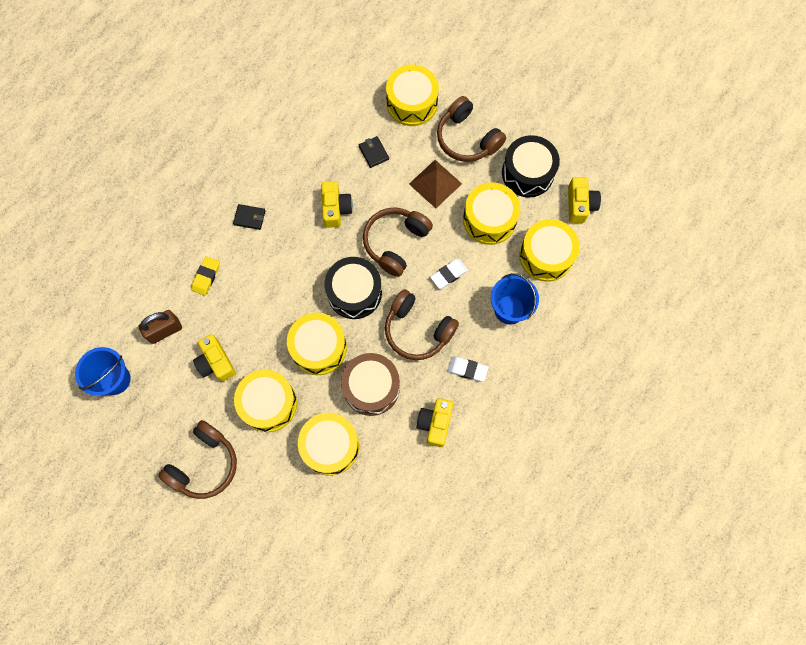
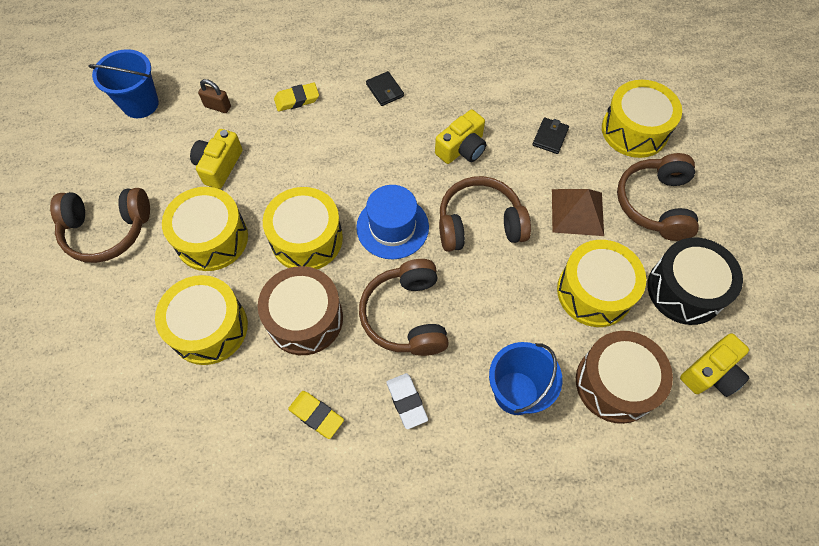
camera: 50 degrees right, 10 degrees down
(165, 330) = (217, 106): brown padlock -> brown padlock, size x0.65
(354, 292) = (392, 227): black drum -> blue hat
(435, 423) = (316, 415): yellow camera -> yellow eraser
(449, 274) = (495, 299): white eraser -> none
(546, 256) = (615, 383): yellow drum -> brown drum

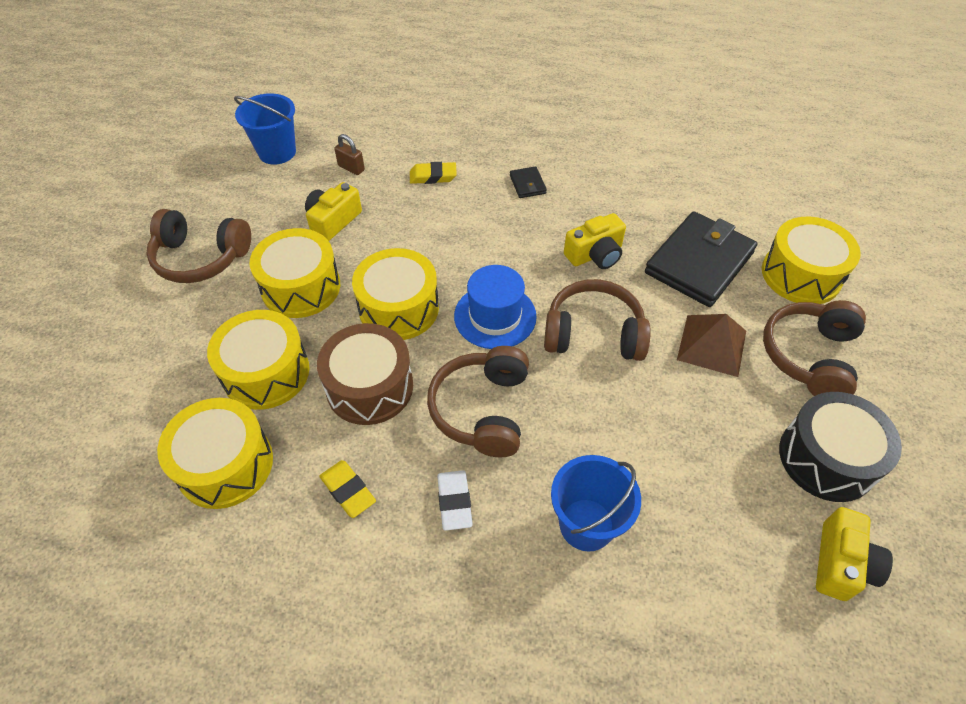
camera: 15 degrees right, 10 degrees down
(550, 137) = (699, 262): black wallet -> black wallet, size x2.37
(594, 292) = (711, 435): yellow drum -> yellow drum (225, 464)
(615, 383) = (713, 544): brown drum -> none
(711, 373) = (841, 563): yellow camera -> yellow camera turned 45 degrees counterclockwise

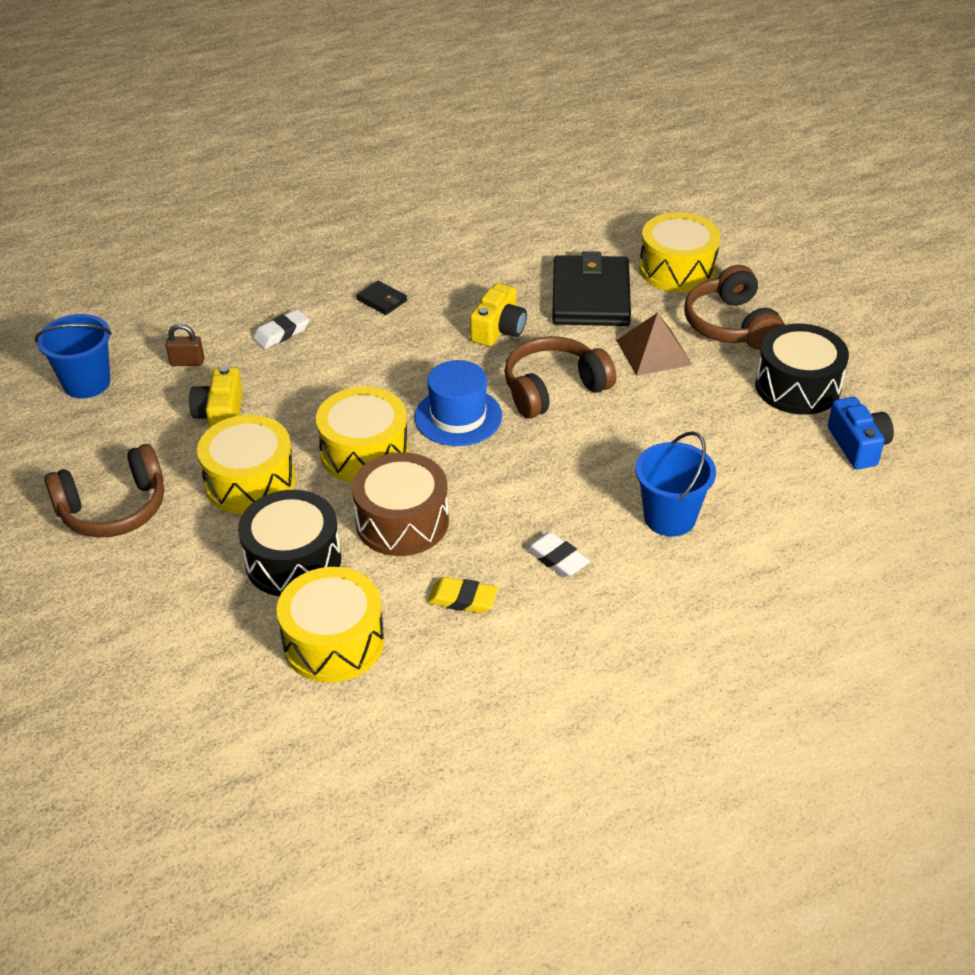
camera: 35 degrees left, 10 degrees down
(266, 372) = (293, 560): yellow drum -> black drum
(433, 176) = (281, 333): yellow eraser -> white eraser
(482, 409) = (516, 487): brown headphones -> none
(841, 563) = (858, 445): yellow camera -> blue camera

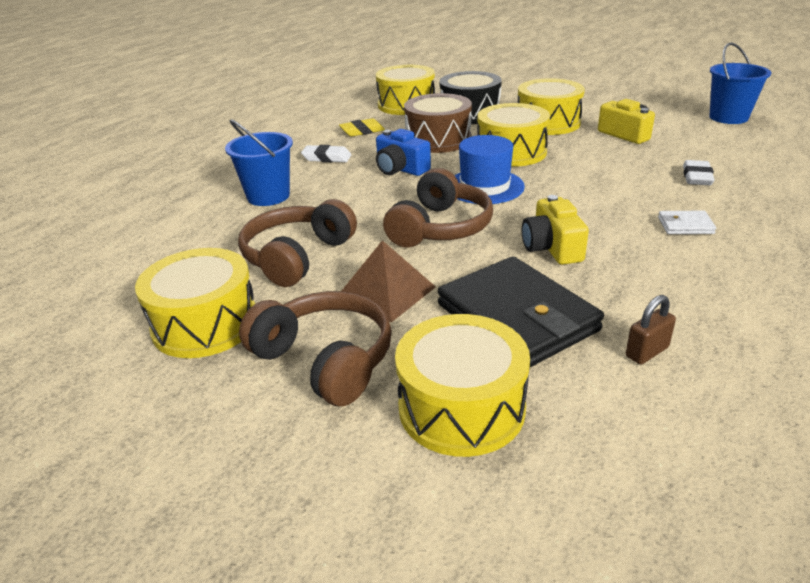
camera: 145 degrees right, 10 degrees down
(114, 509) = (589, 97): brown headphones -> brown headphones (297, 256)
(187, 362) = (707, 143): brown padlock -> brown padlock (646, 352)
(382, 300) = (685, 225): black wallet -> white wallet
(797, 386) = (205, 324): black drum -> yellow drum
(858, 445) = (120, 296): blue camera -> blue camera (400, 169)

